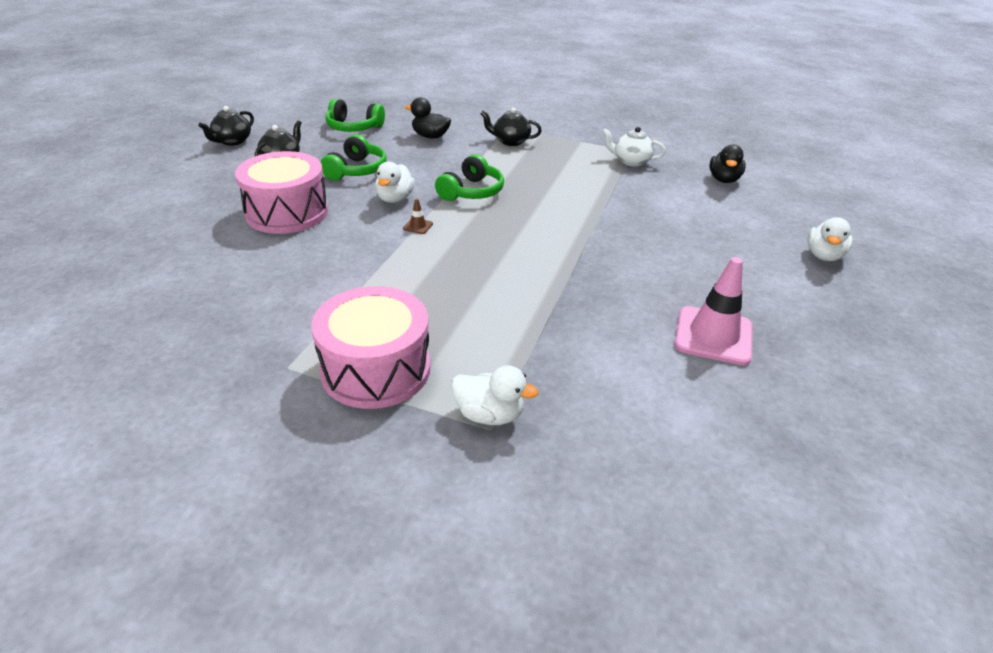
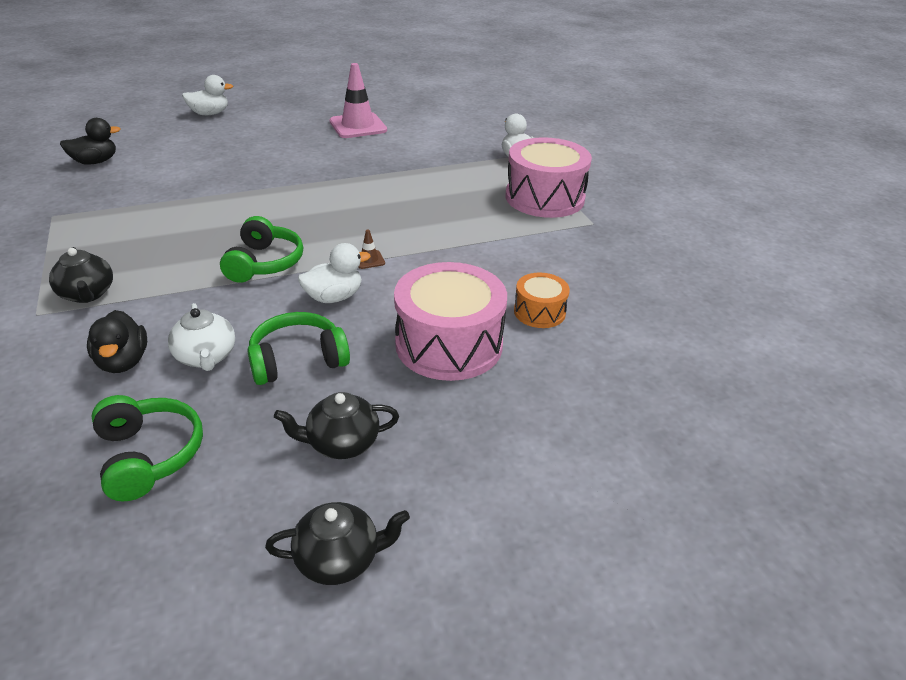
camera: 130 degrees left, 0 degrees up
(249, 258) = (539, 312): none -> orange drum
(471, 192) = (264, 263): green headphones -> green headphones turned 105 degrees clockwise
(631, 161) = (87, 209): white teapot -> white teapot (206, 357)

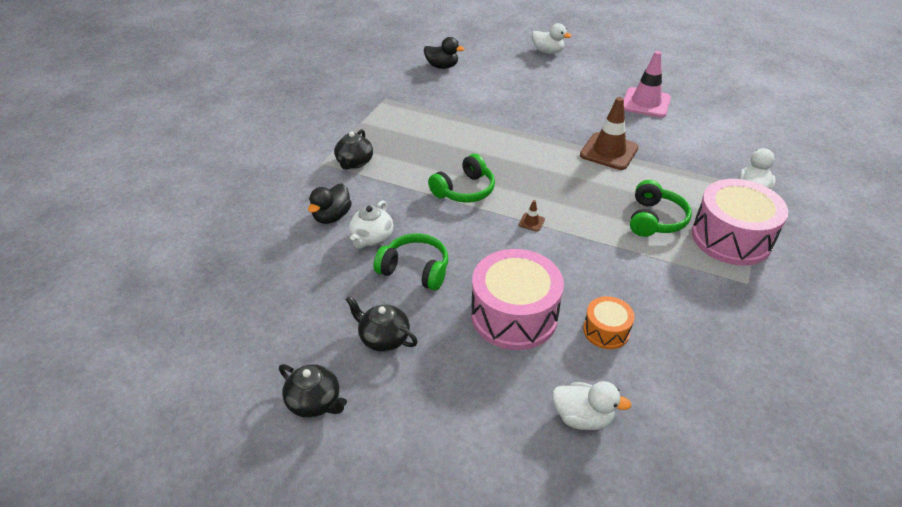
camera: 45 degrees right, 5 degrees up
(148, 455) = (292, 280): green headphones -> green headphones (654, 219)
(334, 297) = (480, 238): white duck -> white duck (582, 417)
(371, 174) = (609, 151): none -> brown traffic cone

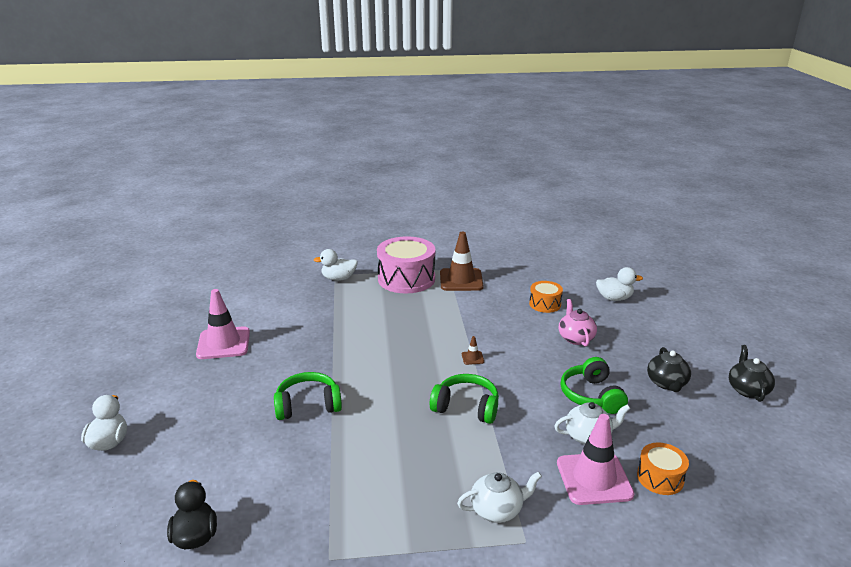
camera: 120 degrees left, 15 degrees down
(296, 250) = (660, 478): none -> orange drum
(332, 216) = (594, 479): black duck -> pink traffic cone
(354, 163) = (497, 510): black teapot -> white teapot
(514, 315) = (575, 338): pink drum -> pink teapot
(582, 417) = (614, 298): white duck -> white duck turned 105 degrees clockwise
(609, 151) = (332, 345): brown traffic cone -> brown traffic cone (461, 280)
(654, 219) = (413, 308): green headphones -> green headphones (308, 405)

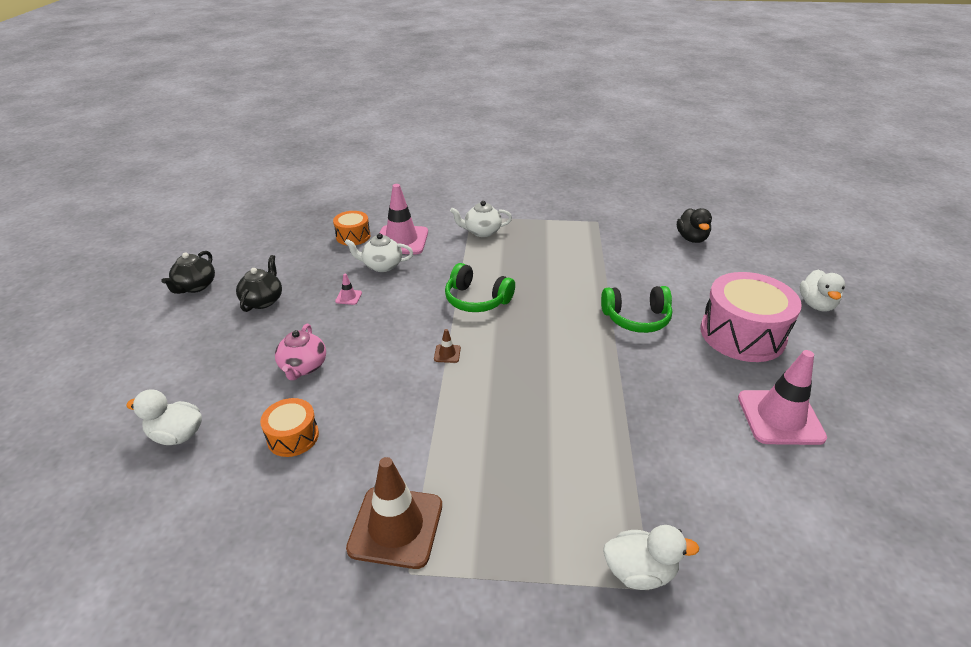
camera: 170 degrees left, 10 degrees up
(406, 279) = (500, 547): pink drum -> pink drum (742, 334)
(591, 396) = (348, 297): green headphones -> pink traffic cone

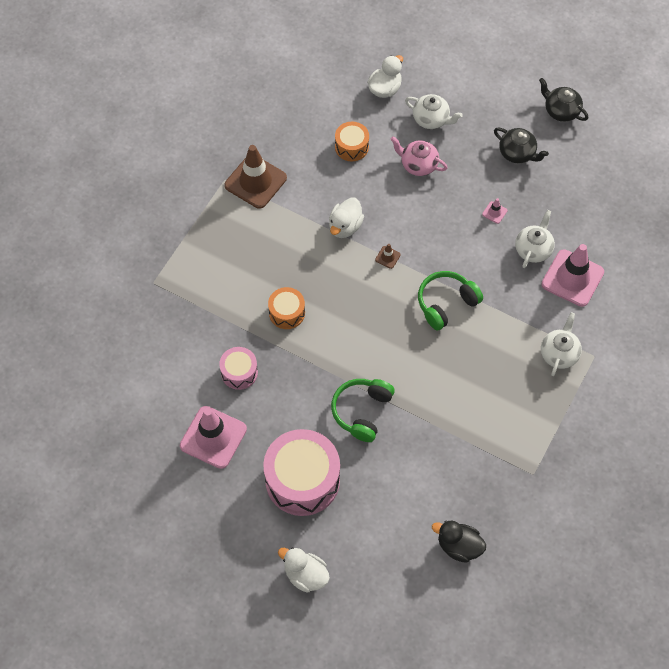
camera: 115 degrees right, 25 degrees up
(226, 376) = (431, 119): none -> white teapot
(353, 236) = (598, 240): orange drum -> orange drum (287, 313)
(639, 571) = (164, 283): white duck -> white duck (345, 226)
(687, 426) = (239, 372): none -> pink drum

